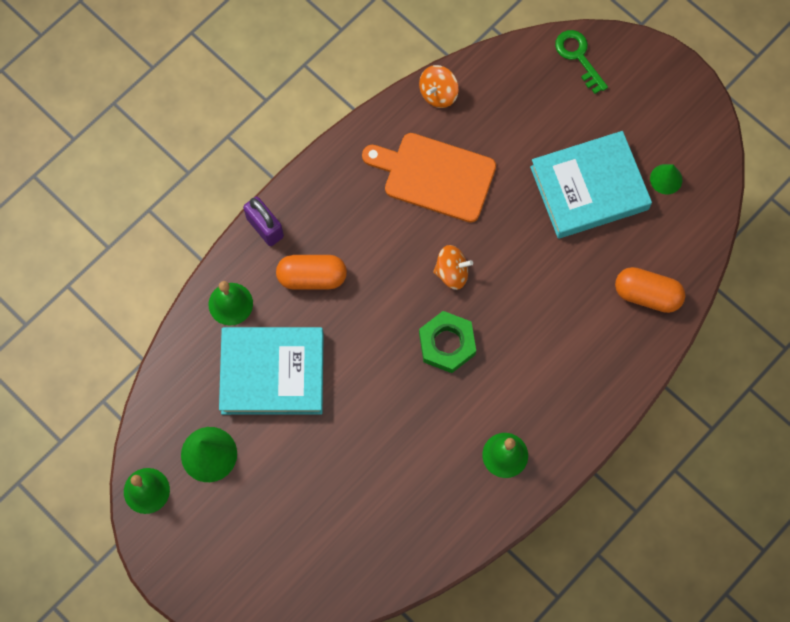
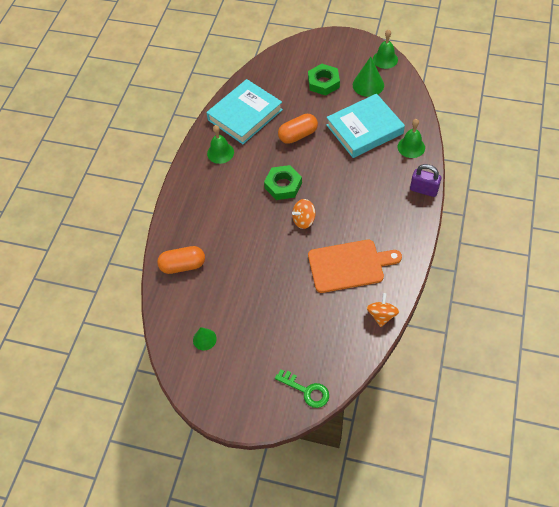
camera: 155 degrees right, 15 degrees down
(272, 501) = (323, 82): none -> green nut
(312, 277) = (379, 179): orange capsule -> orange capsule (298, 135)
(589, 188) = (251, 308): turquoise book -> turquoise book (245, 115)

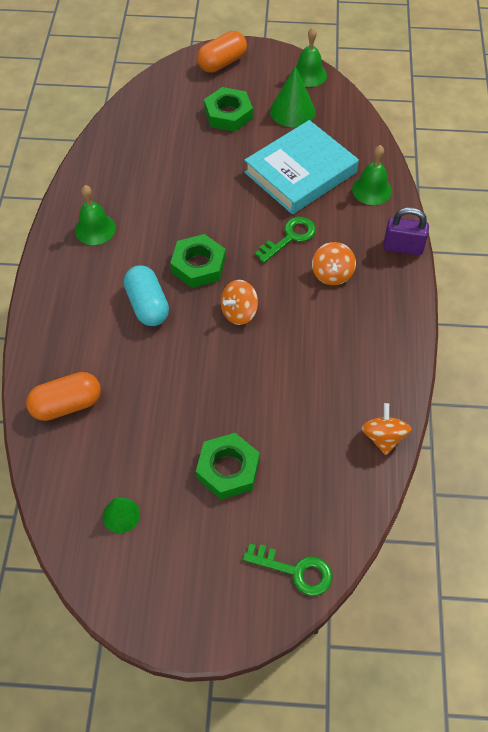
camera: 15 degrees left, 0 degrees up
(245, 115) = (122, 171): turquoise book -> none
(245, 208) = (147, 305): none -> turquoise capsule
(276, 321) = (228, 469): none -> green nut
(298, 135) = (206, 191): orange capsule -> orange capsule (222, 63)
(348, 174) = (290, 237): none -> green key
(349, 265) = (320, 370): orange cutting board -> none
(371, 202) = (332, 274): none -> orange spinning top

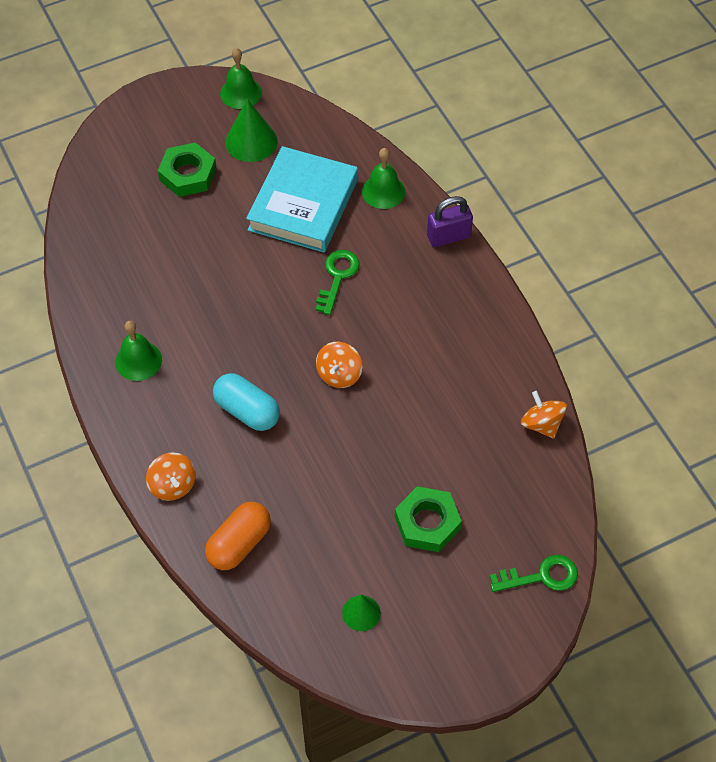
camera: 30 degrees left, 0 degrees up
(198, 265) = (268, 347): green nut -> none
(222, 63) = (141, 119): orange capsule -> none
(332, 274) = (400, 294): orange spinning top -> orange spinning top (173, 485)

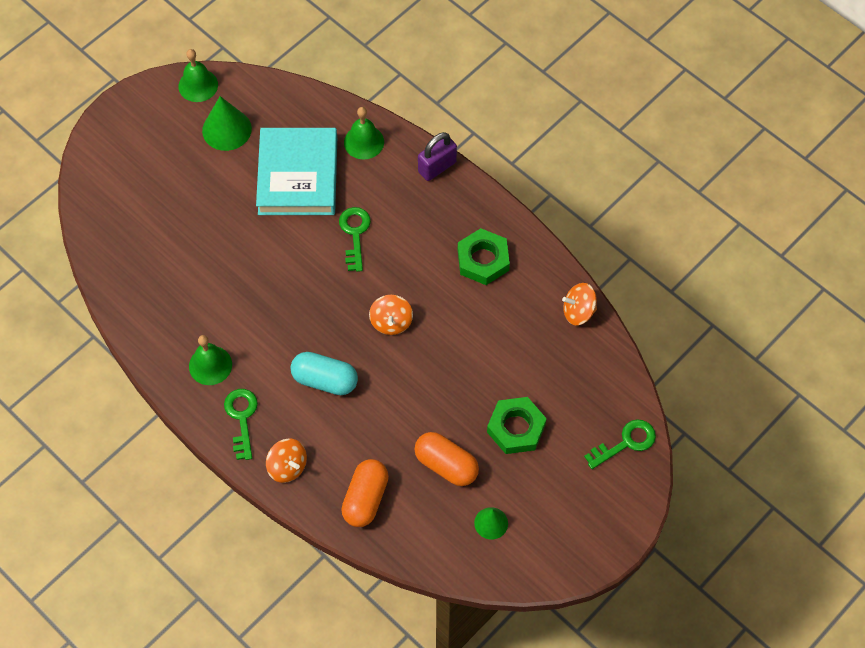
camera: 20 degrees left, 5 degrees up
(147, 422) = (242, 418): none -> green key
(188, 174) = (182, 178): green nut -> green nut (483, 260)
(337, 537) = (446, 465): none -> orange capsule
(541, 424) = (578, 311): orange spinning top -> orange spinning top turned 45 degrees counterclockwise

